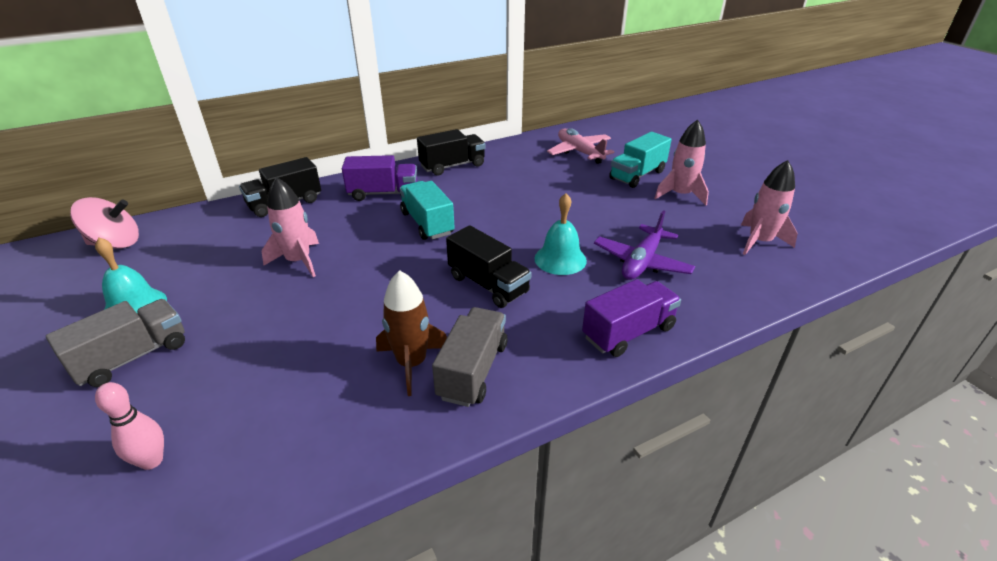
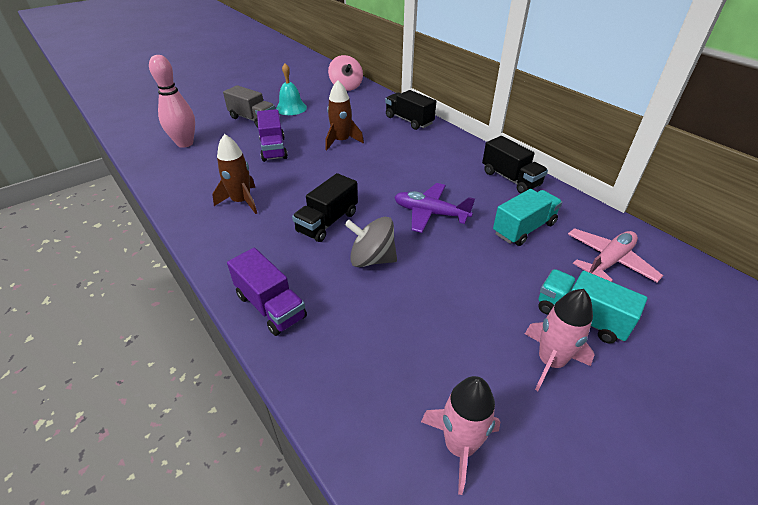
camera: 80 degrees right, 5 degrees up
(152, 461) = (185, 143): pink bowling pin -> pink bowling pin, size x1.72
(298, 261) = (341, 141): pink rocket -> brown rocket
(383, 193) = (441, 154): purple truck -> purple truck (273, 149)
(427, 223) = (405, 181): turquoise truck -> turquoise truck (524, 228)
(473, 370) = (233, 227): grey truck -> none
(560, 259) = (372, 259): turquoise bell -> grey spinning top
(641, 262) = (380, 317): purple plane -> purple plane (430, 213)

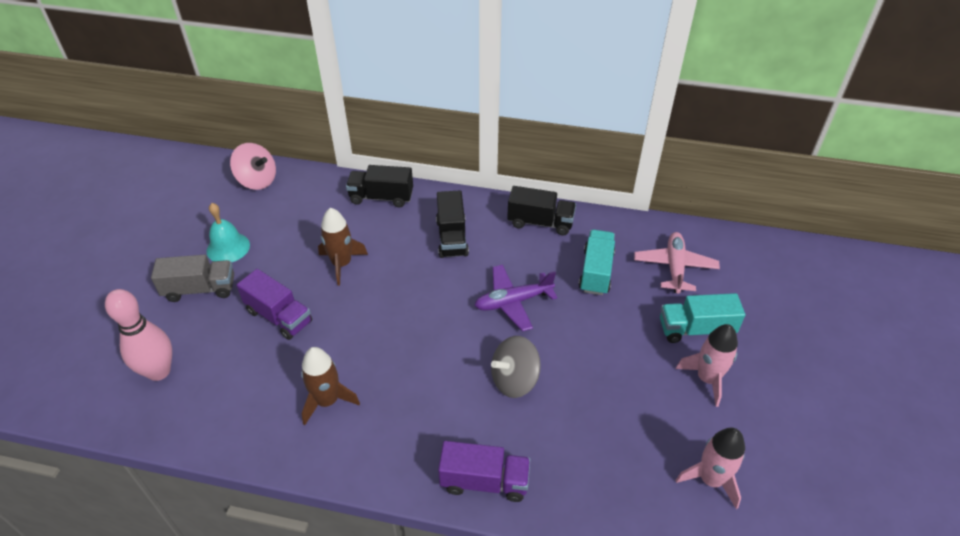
camera: 40 degrees left, 5 degrees up
(327, 222) = (437, 369): black truck -> black truck (452, 237)

